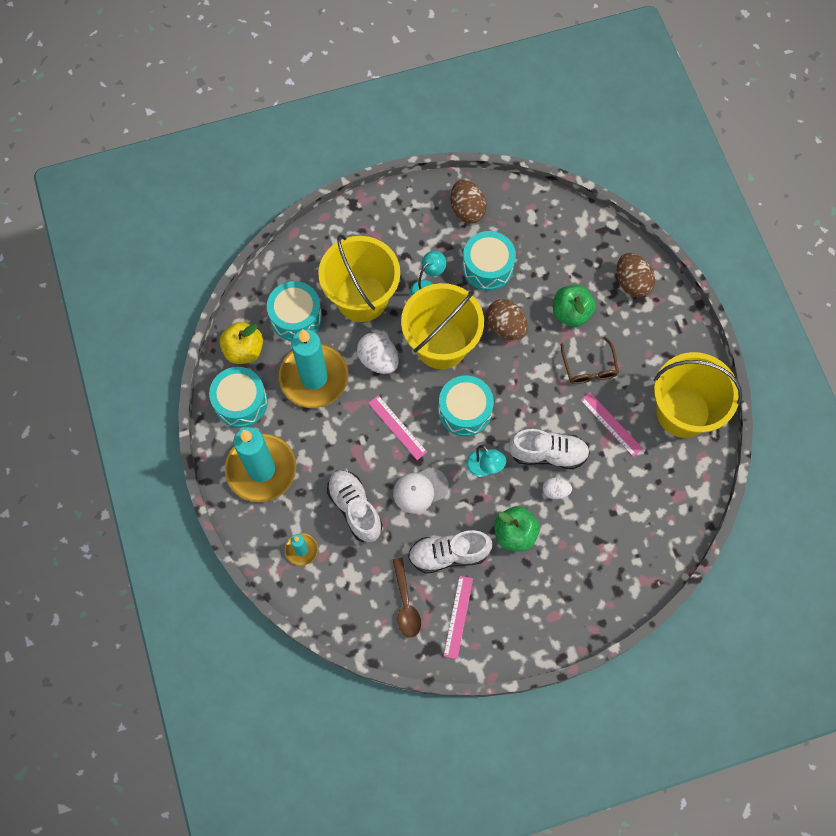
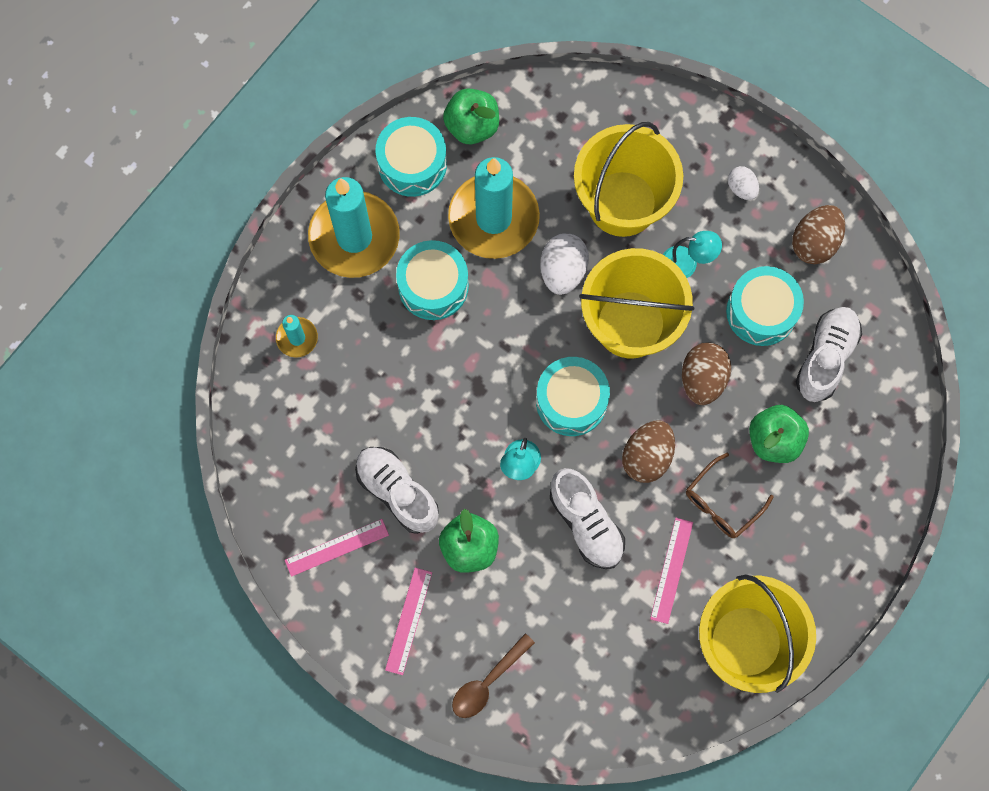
camera: 55 degrees right, 5 degrees up
(244, 350) = (472, 125): yellow apple -> green apple
(296, 317) = (549, 151): turquoise drum -> turquoise drum (433, 286)
(355, 508) = (379, 361): white shoe -> white shoe (825, 358)
(397, 427) = (501, 343): pink ruler -> pink ruler (409, 621)
(406, 604) = (313, 484): brown spoon -> brown spoon (487, 682)
(420, 490) = (447, 414): white cap -> none
(555, 491) = (548, 559): white egg -> white egg (741, 188)
(632, 283) = (864, 484): brown egg -> brown egg (647, 456)

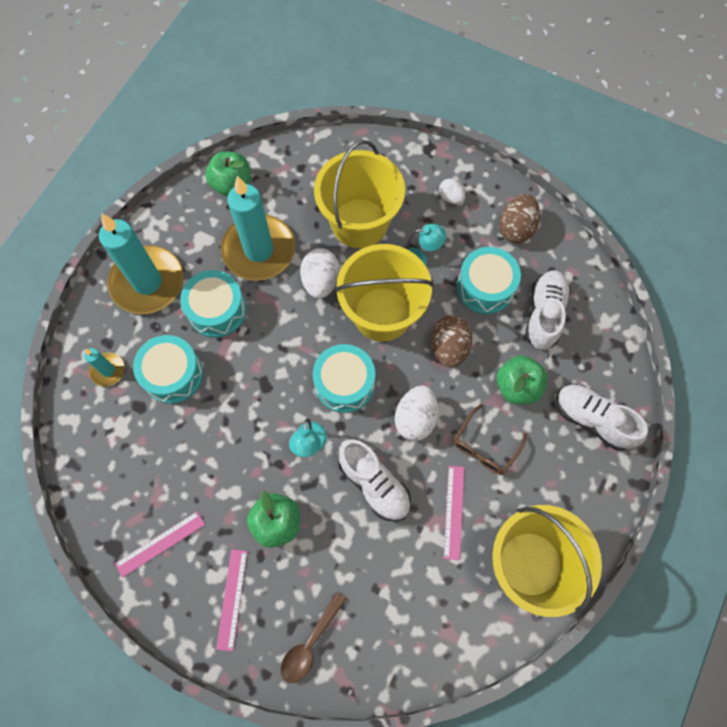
camera: 10 degrees left, 5 degrees down
(397, 492) = (208, 485): white shoe -> white shoe (593, 420)
(412, 164) = (188, 219): turquoise drum -> turquoise drum (173, 374)
(647, 456) = (415, 418): brown egg -> white egg

